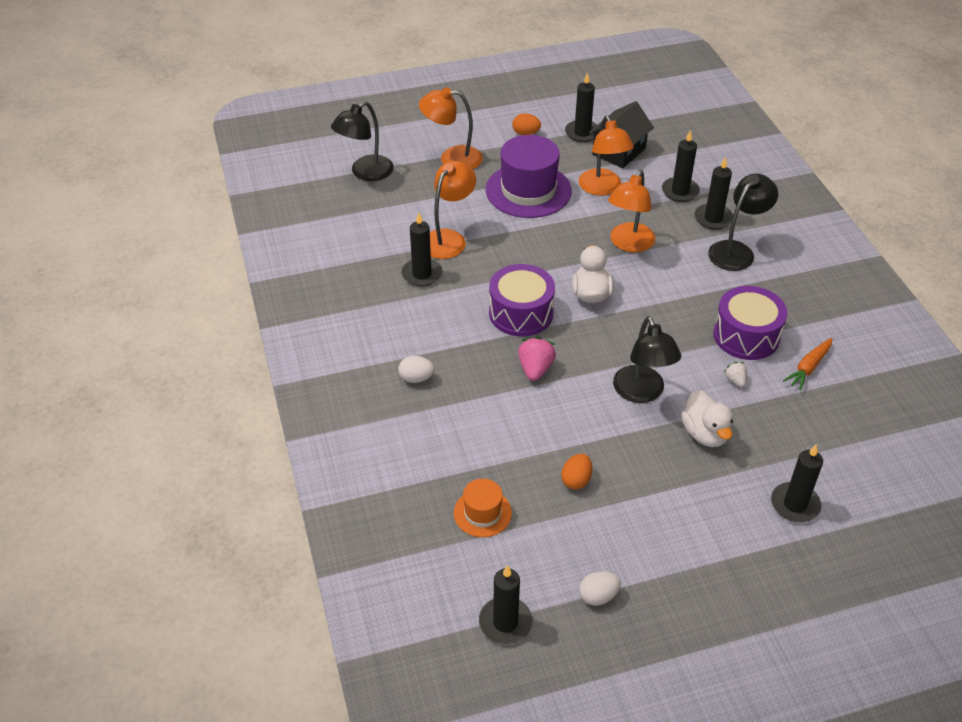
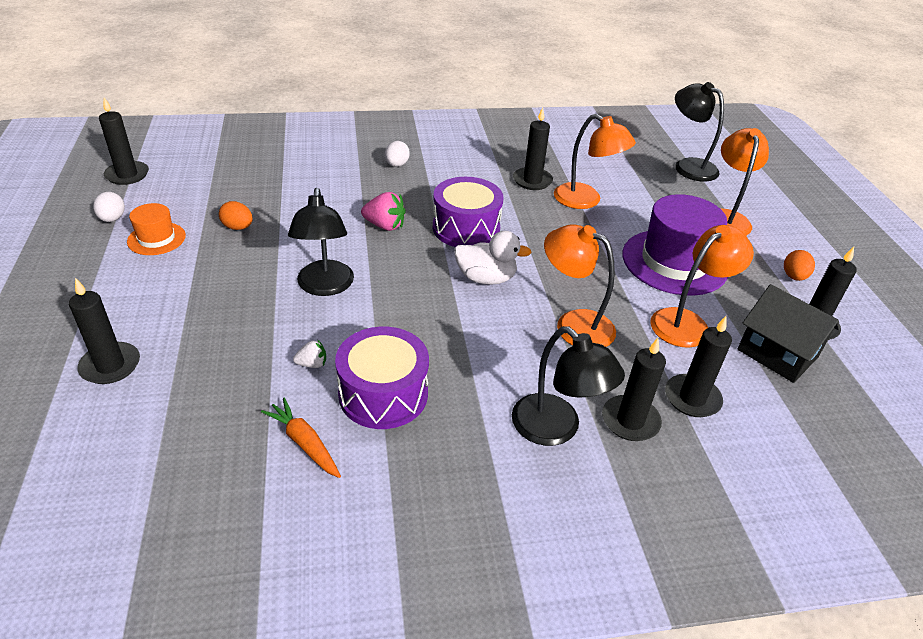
camera: 95 degrees right, 5 degrees down
(482, 513) = (234, 178): orange hat -> orange hat (156, 238)
(602, 188) = (687, 322): orange lamp -> orange lamp turned 150 degrees clockwise
(642, 393) = (325, 287): black lamp -> black lamp turned 90 degrees counterclockwise
(705, 434) = (246, 320): white duck -> none

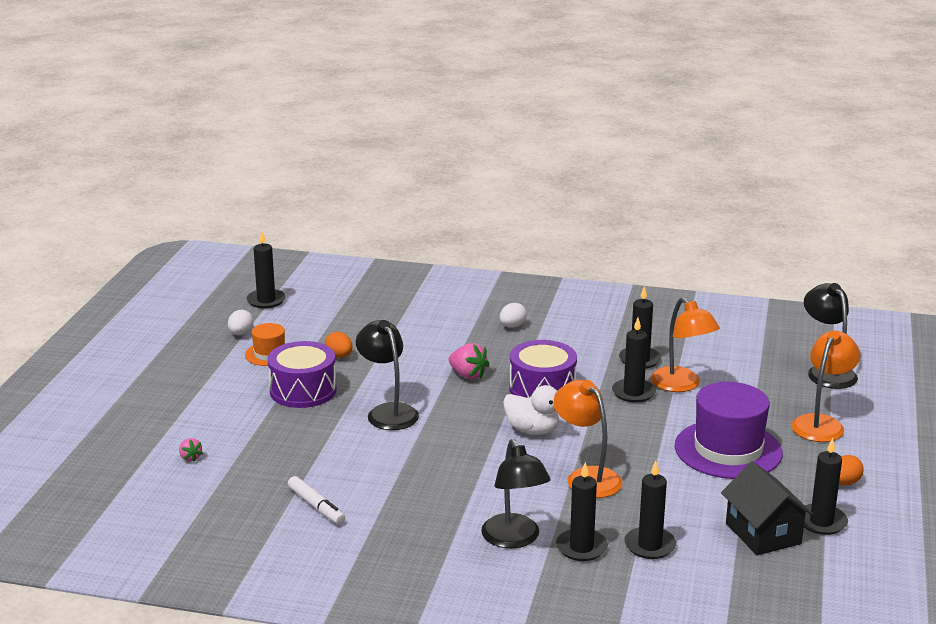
camera: 25 degrees right, 15 degrees down
(107, 407) = (190, 457): none -> pink strawberry
(110, 365) = (201, 433): black candle -> black candle (633, 393)
(304, 443) = (316, 506): orange carrot -> white marker
(312, 364) = (348, 461): white strawberry -> none
(325, 287) = (388, 412): black lamp -> black lamp turned 135 degrees clockwise
(383, 394) = (392, 490): purple drum -> purple drum (303, 390)
(687, 322) = (696, 496): orange lamp -> none

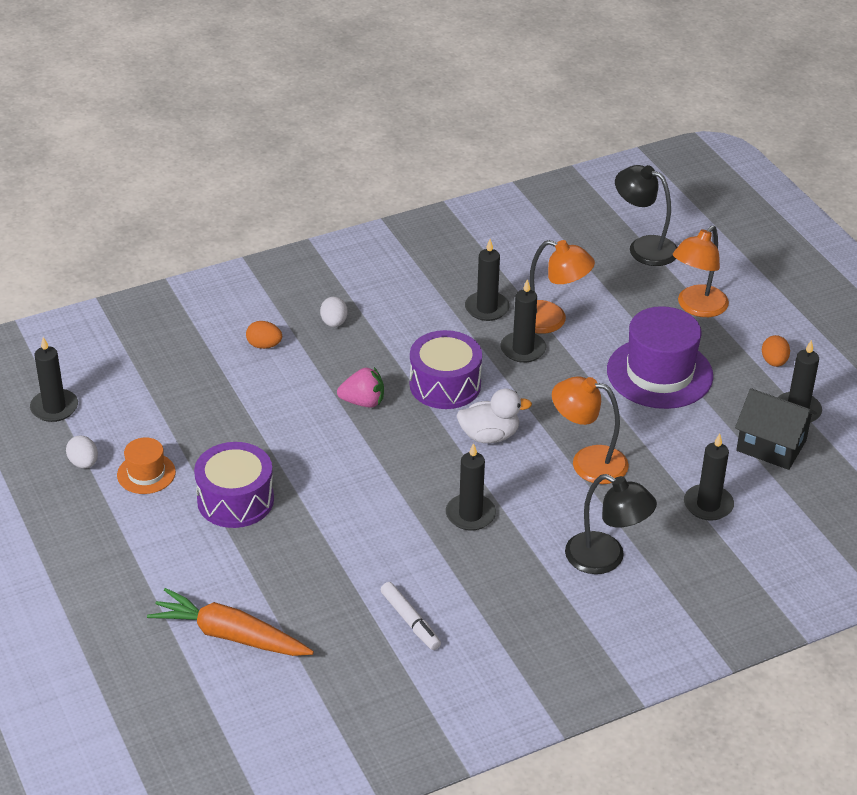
camera: 40 degrees left, 15 degrees up
(190, 457) = (230, 635): pink strawberry -> orange carrot
(316, 506) = (410, 621): white marker -> white marker turned 45 degrees clockwise
(339, 356) = (218, 441): orange egg -> orange egg (264, 345)
(388, 412) = (344, 482): black lamp -> none
(581, 547) = (663, 536): black candle -> black candle (470, 514)
(821, 423) = (697, 307): orange lamp -> orange lamp turned 135 degrees counterclockwise

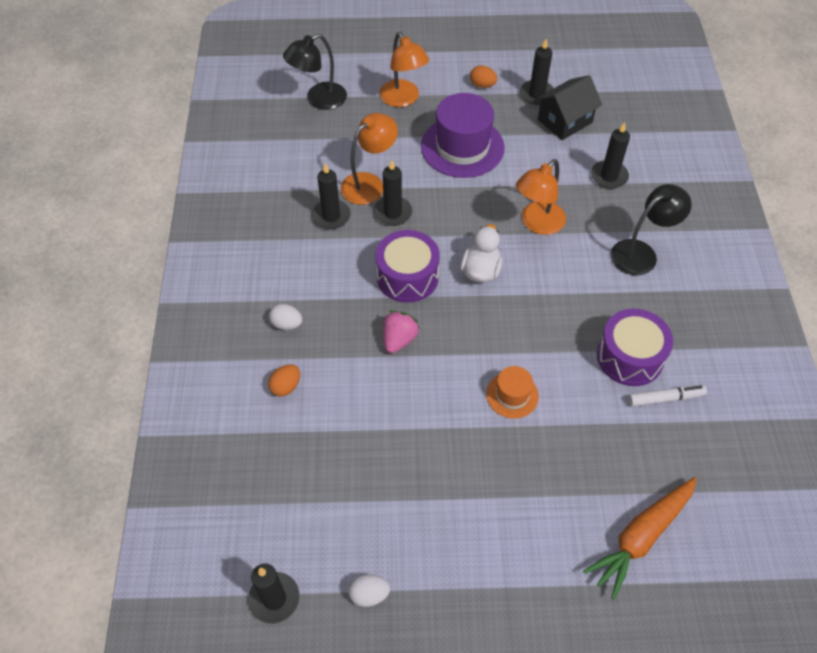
camera: 65 degrees left, 15 degrees up
(146, 473) = (409, 541): orange hat -> orange hat (512, 395)
(235, 500) = (477, 477): purple drum -> purple drum (629, 357)
(470, 514) = (563, 316): black candle -> none

